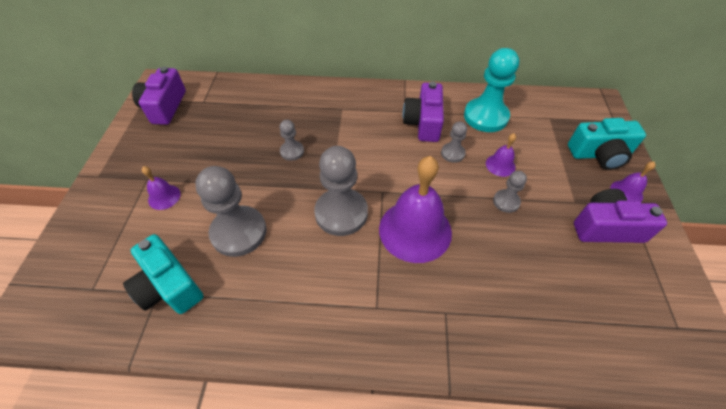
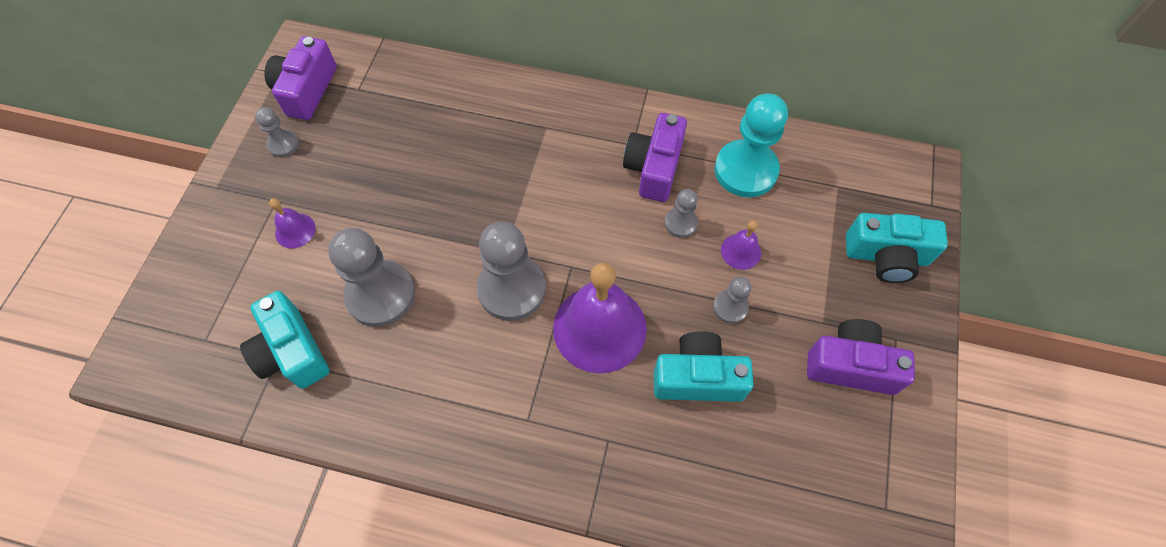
camera: 10 degrees right, 10 degrees up
(292, 151) = (465, 187): grey pawn -> grey pawn (283, 144)
(499, 254) = (698, 378): none -> turquoise camera
(626, 192) = (900, 320): purple bell -> none

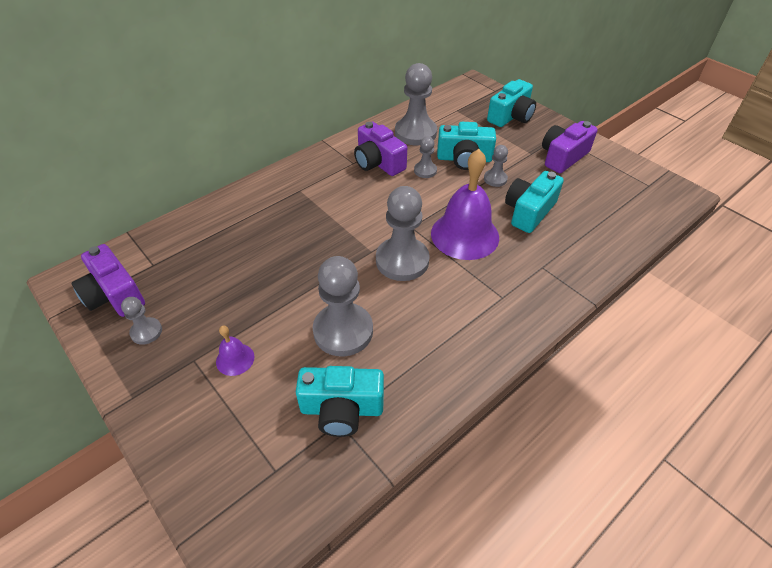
camera: 55 degrees left, 15 degrees down
(741, 251) = (464, 159): purple bell -> turquoise camera
(745, 170) = (415, 133): turquoise pawn -> grey pawn

